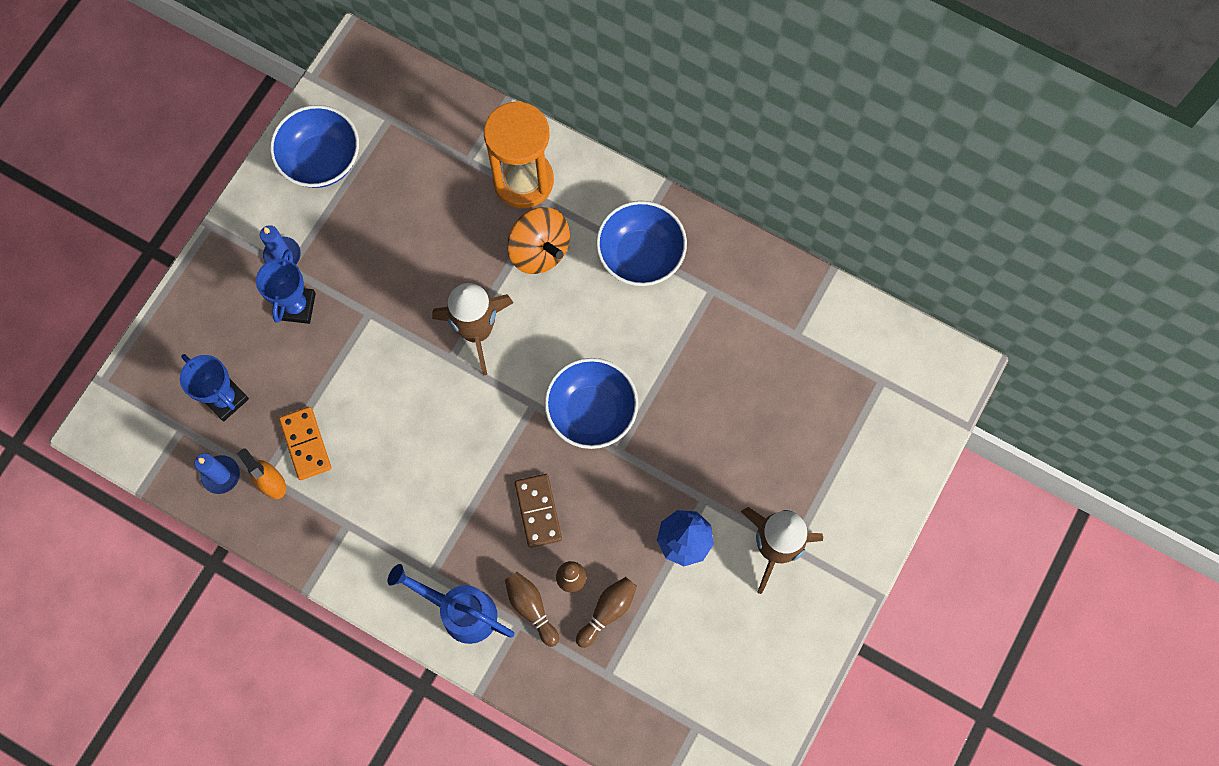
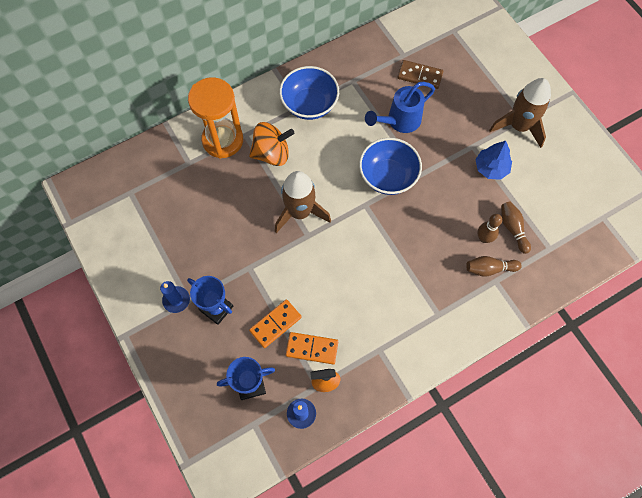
camera: 60 degrees left, 5 degrees down
(314, 384) = (275, 324): none -> orange domino
(321, 160) = (129, 245): blue bowl -> none
(461, 611) = (471, 309): blue watering can -> blue watering can (399, 121)
(538, 511) = (432, 235): brown domino -> brown domino (420, 76)

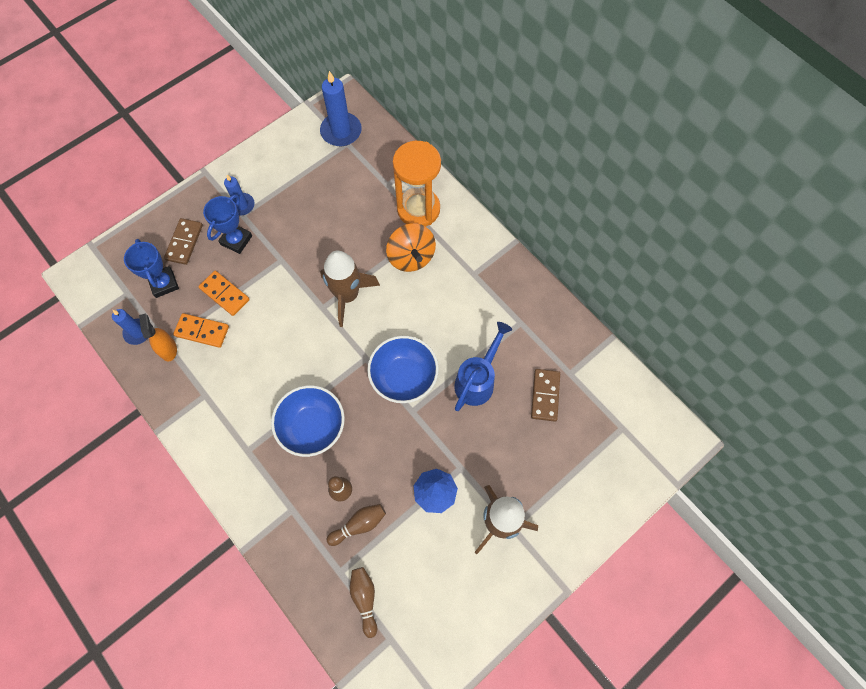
camera: 80 degrees right, 0 degrees up
(114, 196) = (341, 131): none -> blue candle
(206, 361) = (184, 242): none -> brown domino
(309, 104) = (479, 283): blue bowl -> blue bowl (312, 427)
(312, 348) = (202, 331): orange domino -> orange domino turned 75 degrees counterclockwise
(399, 121) = (477, 380): blue watering can -> blue watering can turned 75 degrees clockwise
(489, 269) = (305, 501): brown bowling pin -> brown bowling pin (365, 599)

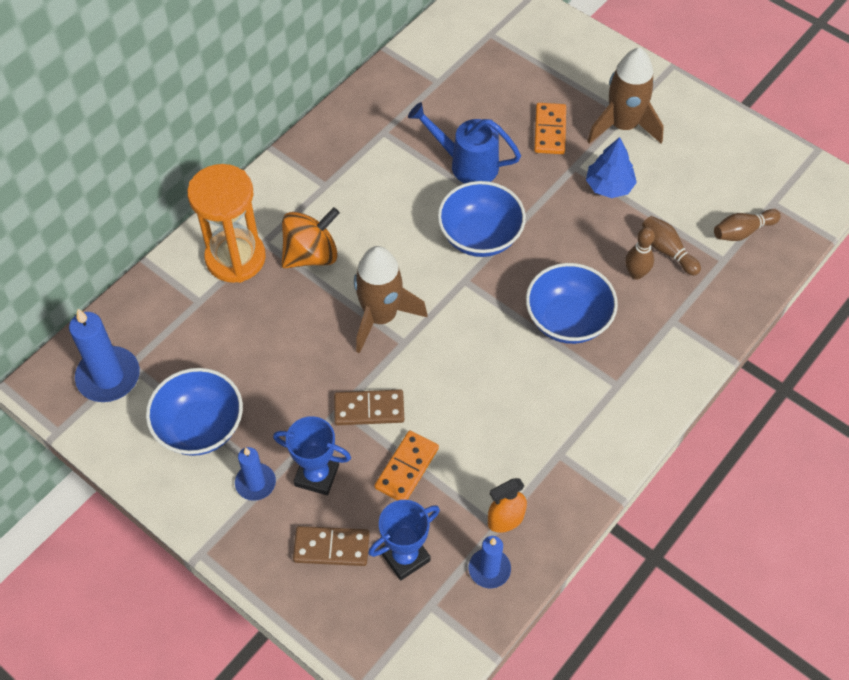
camera: 100 degrees left, 10 degrees down
(202, 331) = (469, 482): orange domino -> orange domino (549, 130)
(290, 178) = (200, 427): none -> blue bowl
(545, 395) = (470, 101): brown domino -> brown domino (369, 409)

